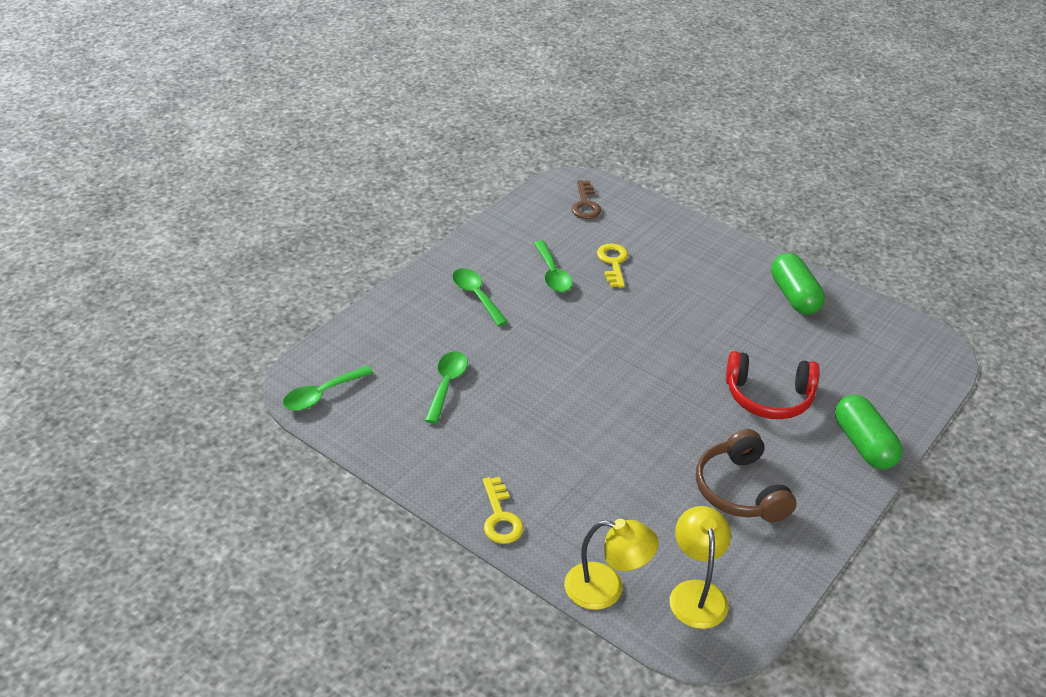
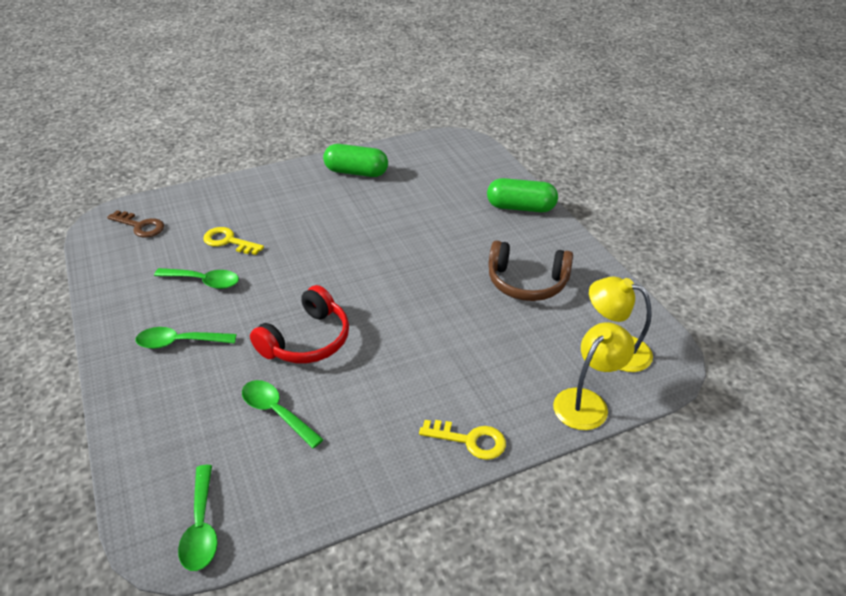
camera: 60 degrees left, 0 degrees up
(769, 396) = (445, 228): red headphones -> red headphones (306, 340)

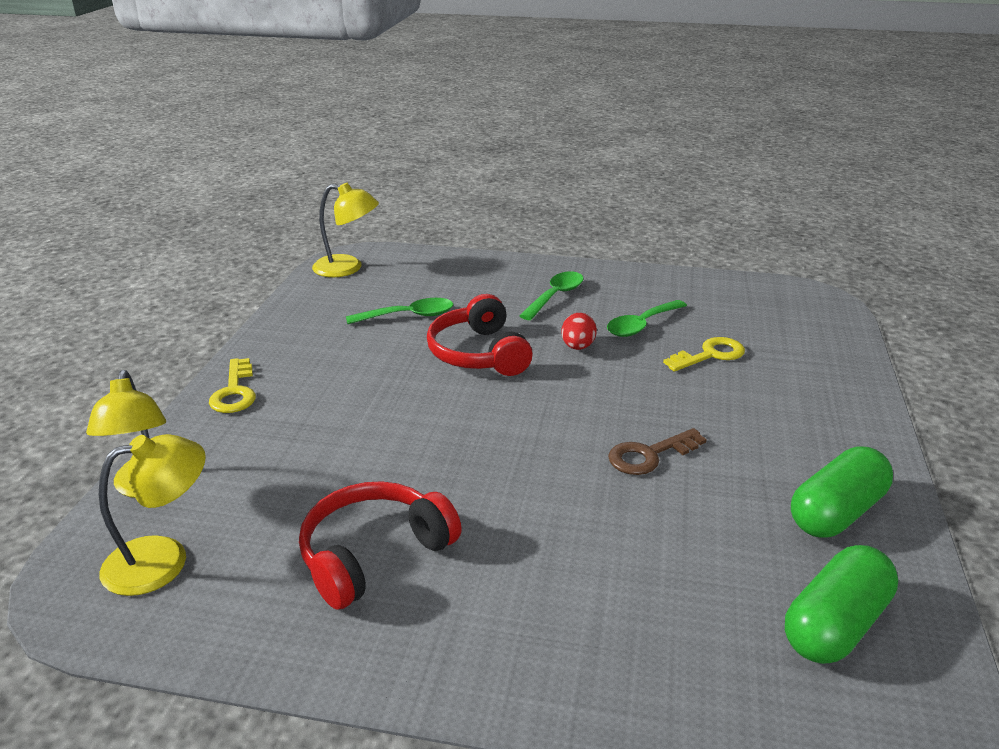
camera: 125 degrees right, 10 degrees down
(140, 226) = (789, 313): brown key -> brown key (649, 455)
(201, 527) = (347, 268): green spoon -> yellow lamp
(260, 298) = (577, 347): none -> red egg
(470, 440) = (234, 392): yellow key -> yellow key turned 60 degrees counterclockwise
(520, 207) = (564, 670): green capsule -> green capsule (835, 624)
(527, 282) = (374, 554): brown headphones -> red headphones

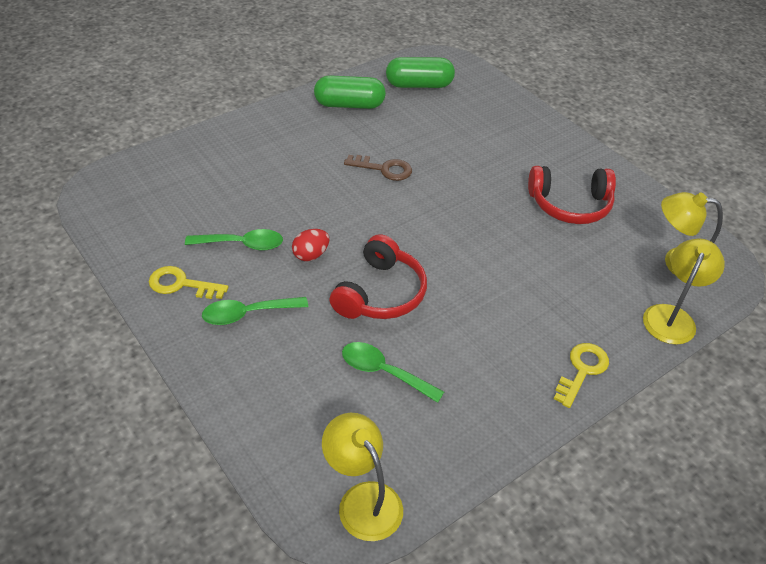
camera: 140 degrees left, 15 degrees up
(710, 355) = (247, 196): yellow key -> yellow key (181, 284)

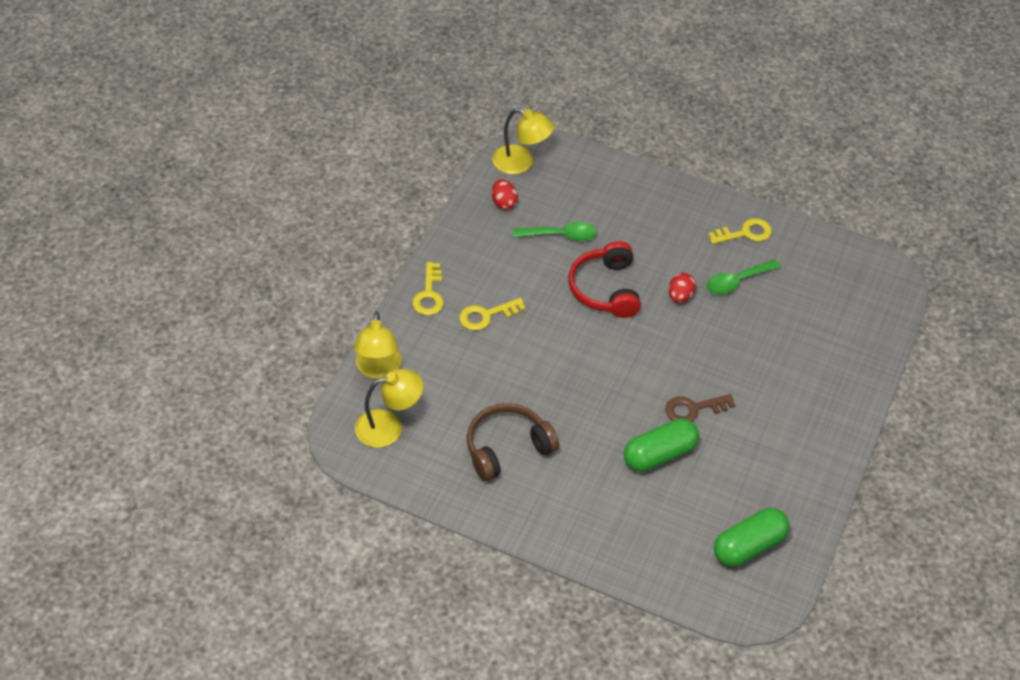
camera: 150 degrees right, 5 degrees up
(247, 314) = (681, 233): green spoon -> none
(349, 105) = (790, 477): green capsule -> green capsule (659, 454)
(425, 448) = (503, 203): none -> red egg
(527, 320) = (486, 316): none -> yellow key
(570, 205) = (507, 448): red headphones -> brown headphones

